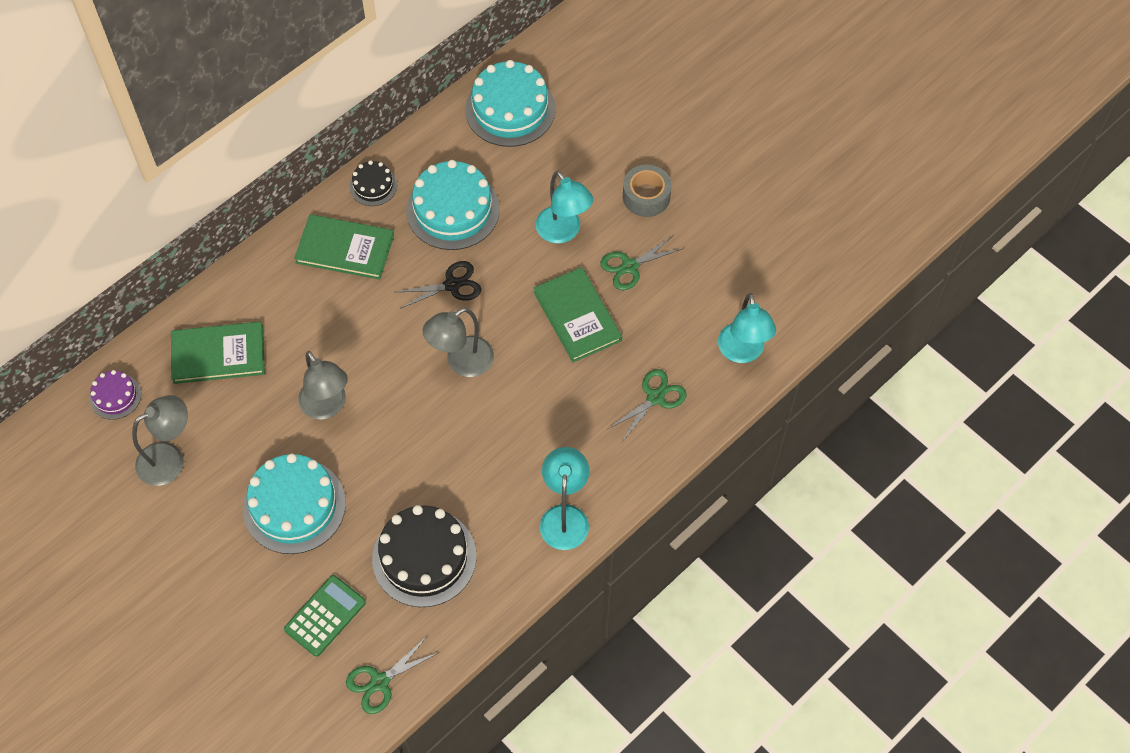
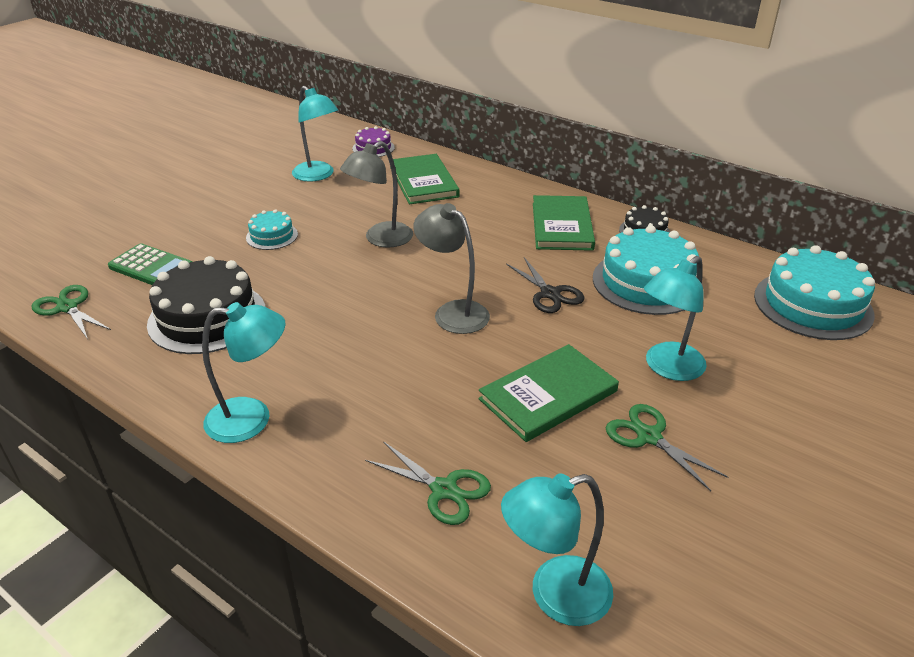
camera: 80 degrees right, 25 degrees down
(170, 458) = (318, 175): grey lamp -> turquoise lamp
(294, 506) = (272, 236): turquoise cake -> turquoise cake, size x0.51
(646, 196) = (774, 440): grey tape -> none

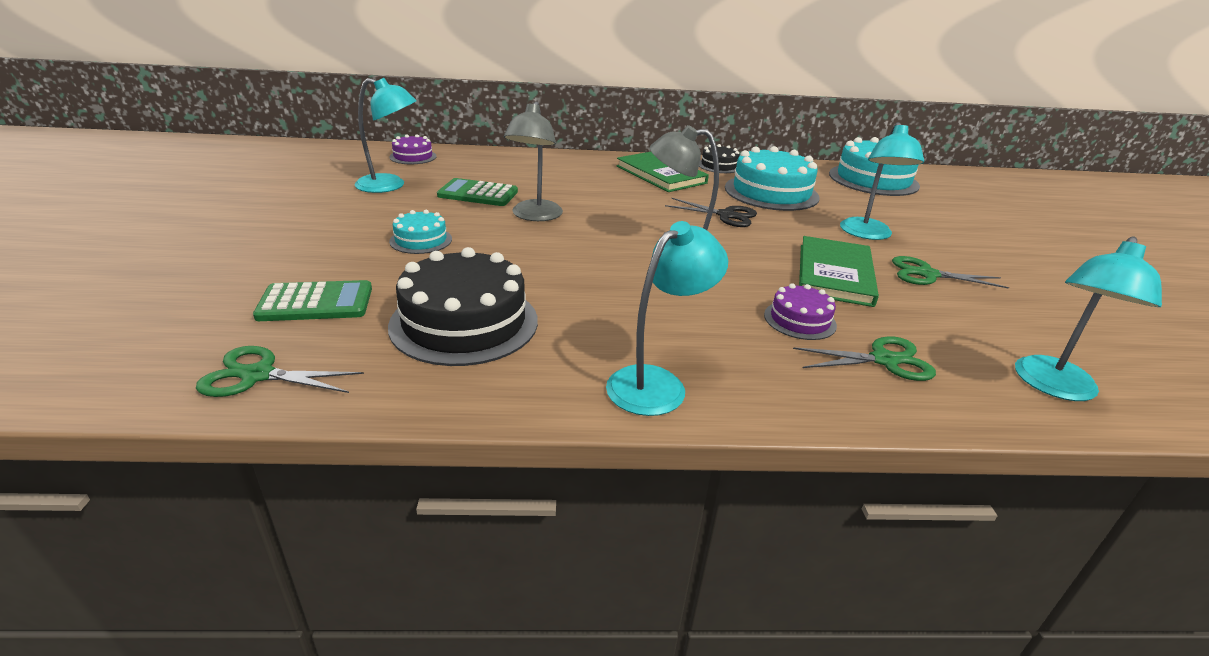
camera: 40 degrees left, 5 degrees down
(369, 202) = (478, 194): none -> green calculator
(423, 182) = (503, 170): green book -> none
(436, 422) = (799, 320): none -> purple cake

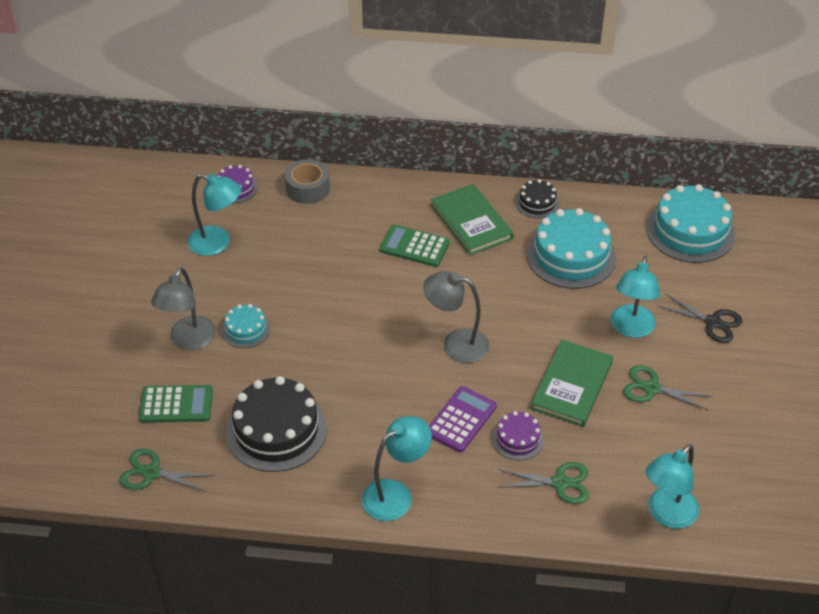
camera: 10 degrees right, 15 degrees up
(478, 194) = (294, 258): green calculator -> green calculator (414, 246)
(488, 157) = (307, 188): none -> grey tape
(534, 216) = (340, 295): grey lamp -> grey lamp (189, 340)
(717, 305) = (461, 420): none -> purple calculator
(726, 215) = (511, 296): black scissors -> black scissors (712, 322)

